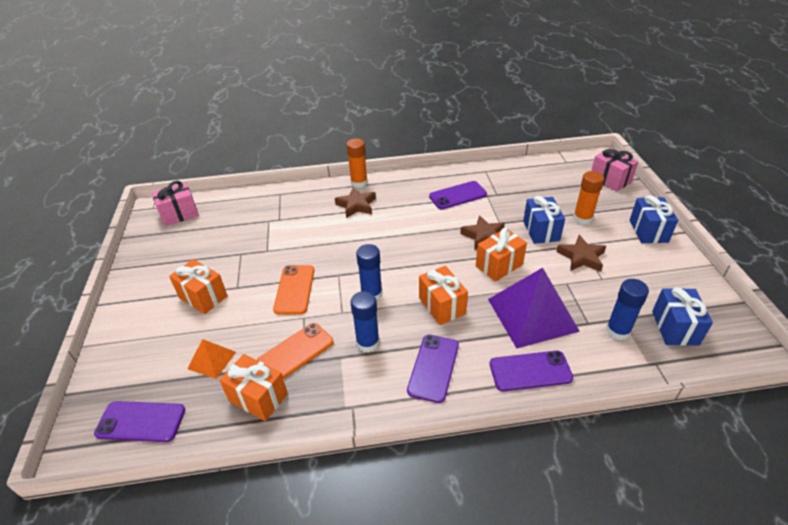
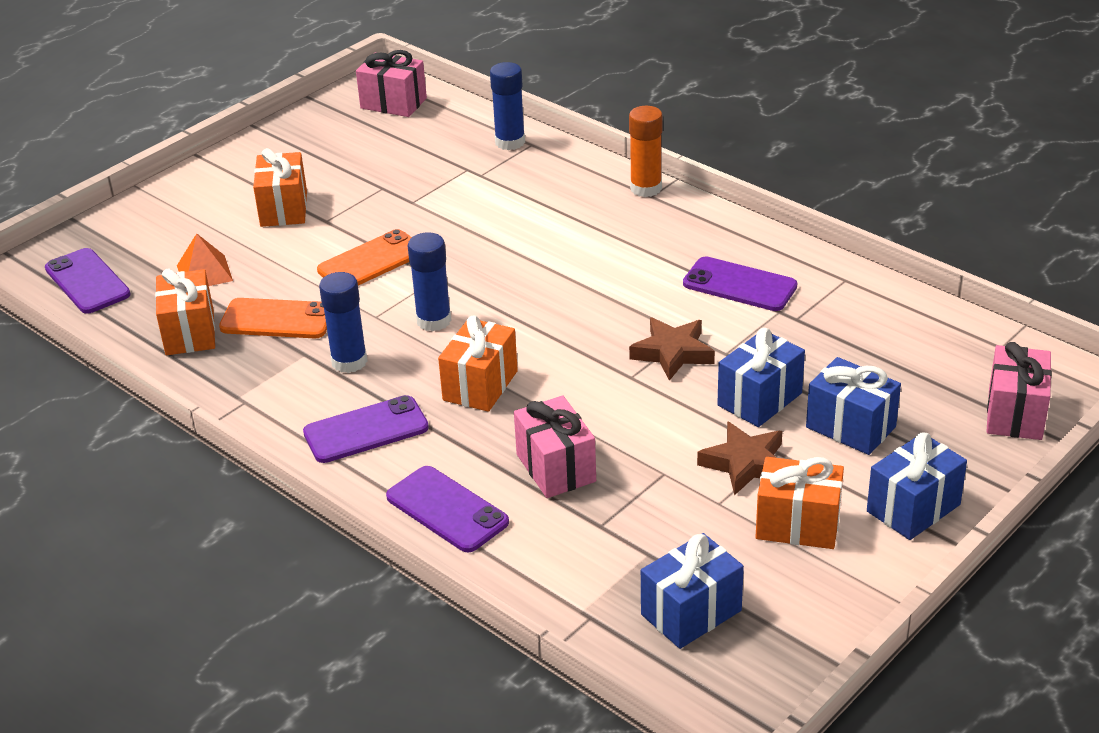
camera: 50 degrees right, 5 degrees down
(356, 205) = (592, 214): brown star -> none
(499, 265) = (624, 396): orange gift -> orange gift (797, 525)
(532, 314) = (556, 468): purple pyramid -> pink gift
(582, 218) = (850, 427): orange glue stick -> blue gift
(618, 331) = (616, 559): blue glue stick -> blue glue stick (510, 142)

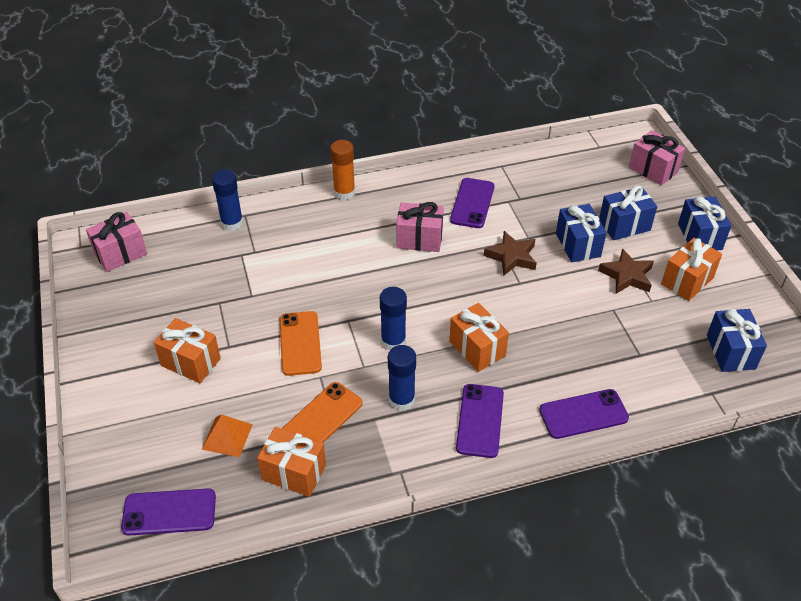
camera: 60 degrees left, 10 degrees up
(556, 468) = (578, 350): pink gift -> pink gift (419, 239)
(739, 285) = (472, 203): purple phone -> purple phone turned 45 degrees counterclockwise

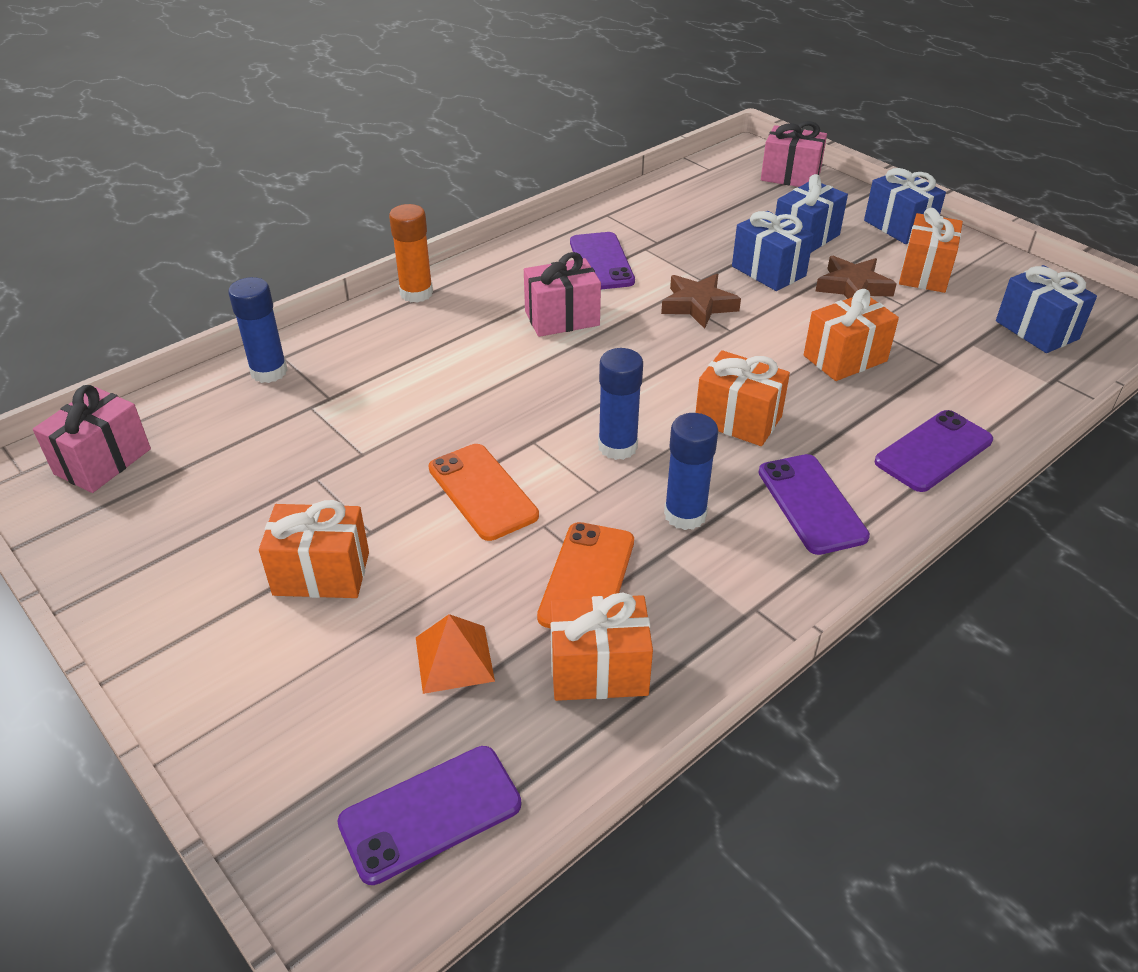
camera: 25 degrees left, 5 degrees down
(578, 328) = (845, 358): none -> orange gift

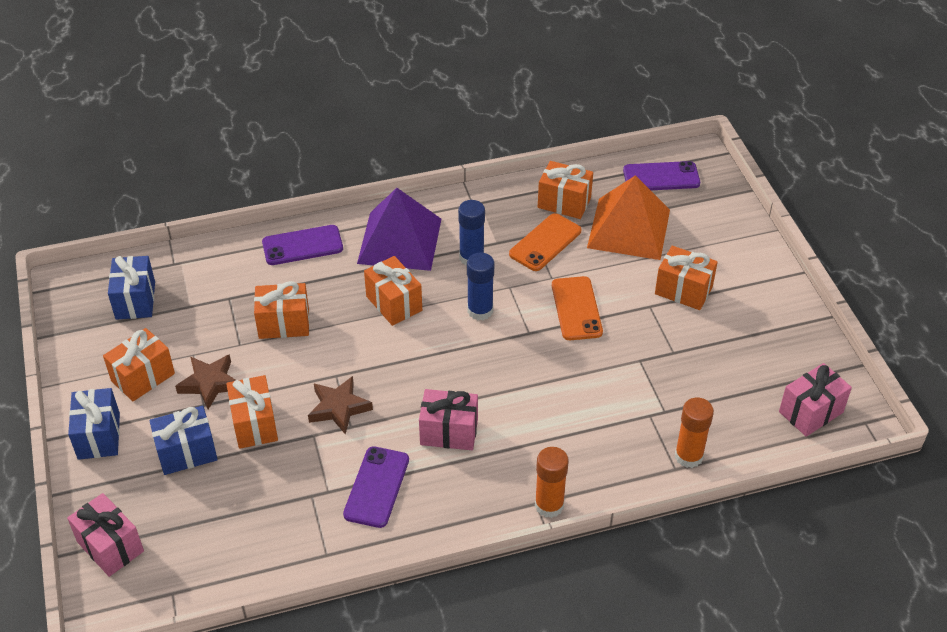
camera: 155 degrees left, 5 degrees up
(269, 372) = (688, 456): blue glue stick -> orange glue stick
(454, 659) = (629, 228): orange pyramid -> orange pyramid, size x2.04
(768, 271) = (254, 424): blue gift -> orange gift
(811, 504) = (399, 240): purple phone -> purple pyramid

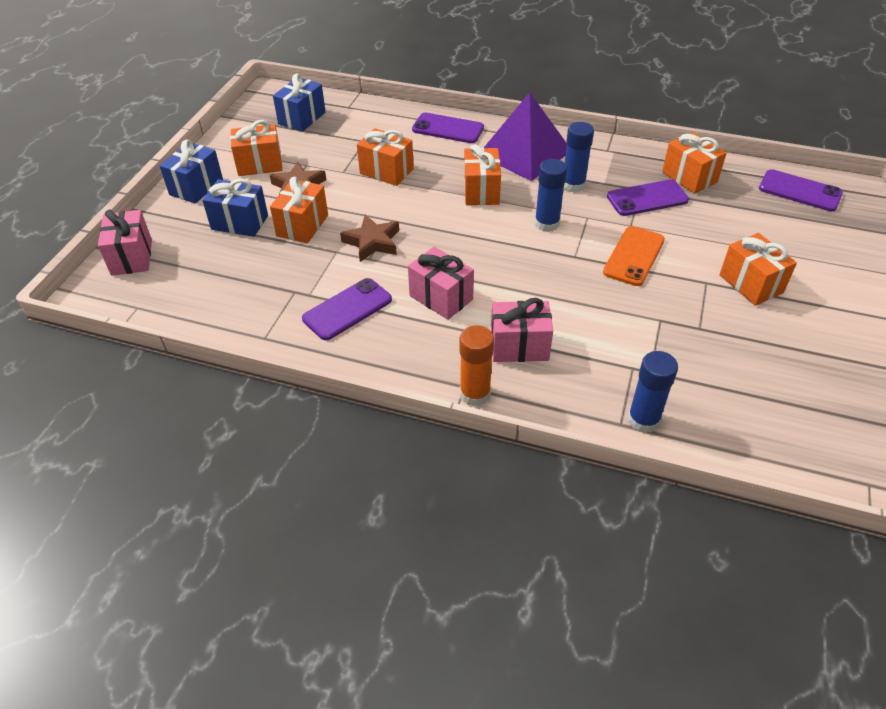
camera: 35 degrees right, 0 degrees up
(545, 242) = (647, 198): orange phone -> purple phone
(629, 228) = (735, 217): orange pyramid -> none
(688, 456) = (643, 420): orange glue stick -> blue glue stick
(811, 412) = (810, 444): pink gift -> pink gift (519, 346)

